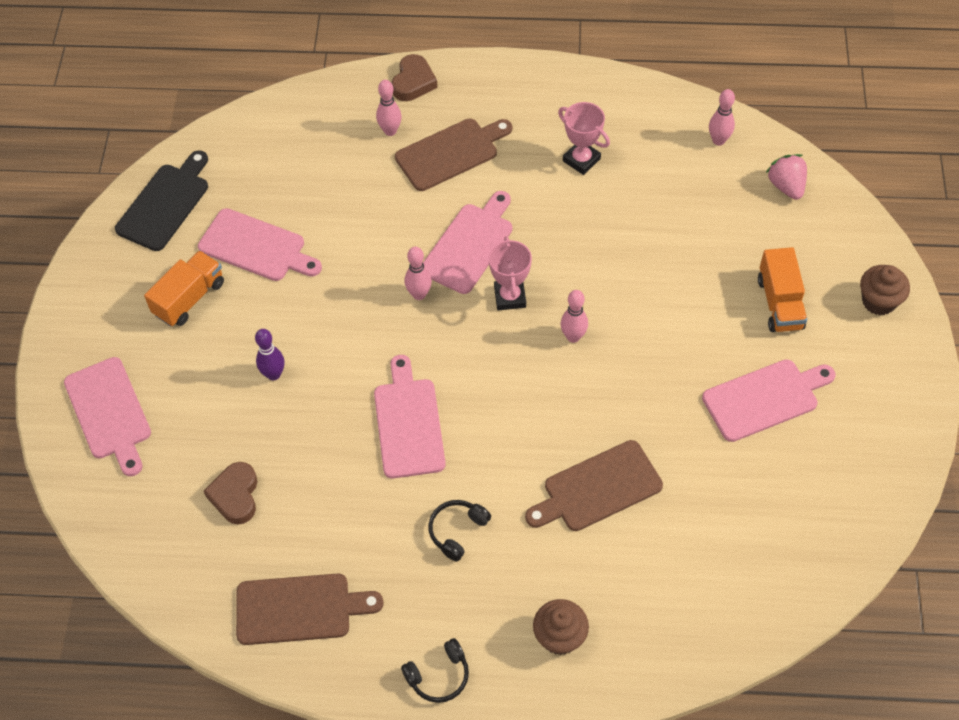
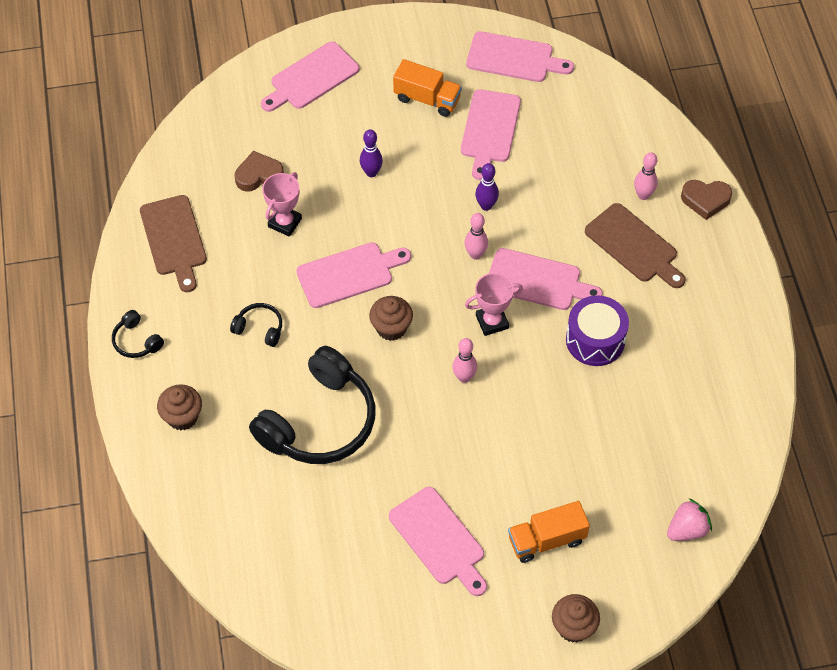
camera: 75 degrees right, 0 degrees up
(165, 204) = (514, 58): black cutting board -> pink cutting board
(358, 271) = (486, 206): none -> purple bowling pin
(492, 394) = (391, 328): none -> brown cupcake
(556, 211) = (595, 340): none -> purple drum
(581, 160) = (660, 350): pink trophy -> pink trophy (285, 223)
(598, 488) = (319, 421): brown cutting board -> black headphones
(718, 140) = (723, 462): pink bowling pin -> none

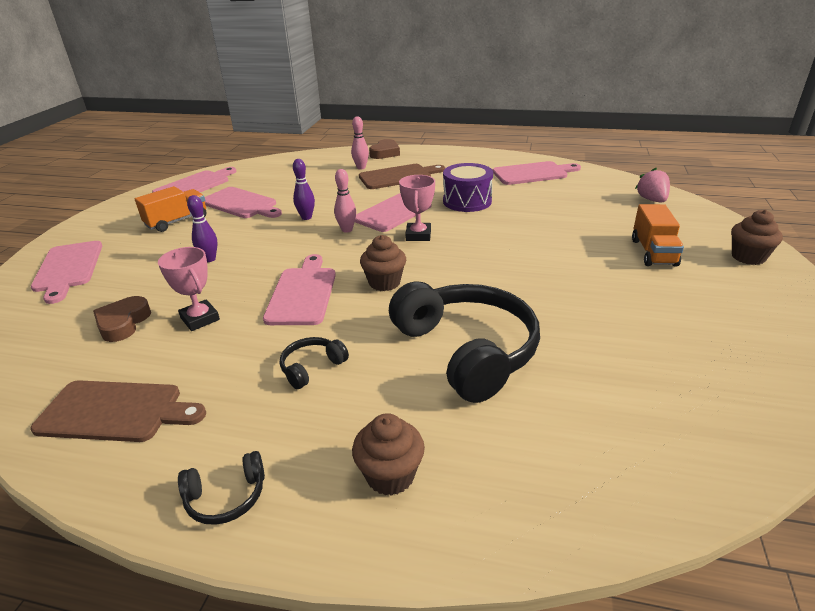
camera: 65 degrees left, 25 degrees down
(439, 539) = (644, 305): pink cutting board -> pink cutting board (533, 173)
(464, 377) = (465, 257): pink bowling pin -> none

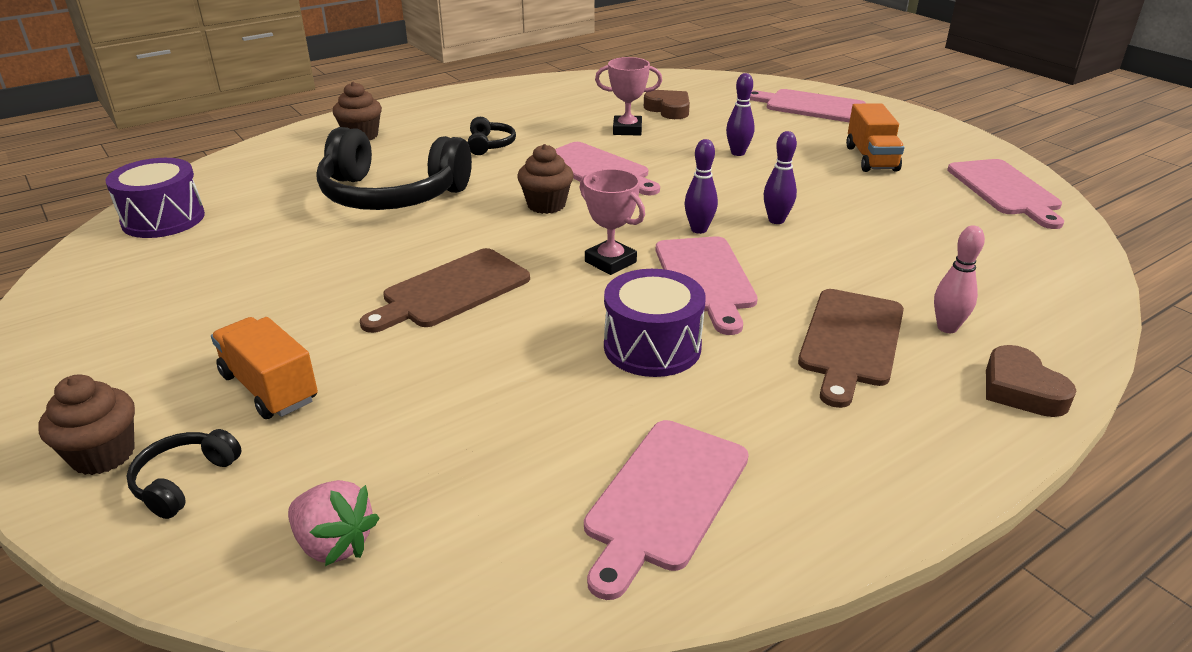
camera: 130 degrees right, 0 degrees up
(116, 411) = (559, 95): brown cutting board -> brown cutting board (451, 291)
(226, 497) = (435, 103): black headphones -> black headphones (184, 481)
(241, 204) = (884, 199): pink cutting board -> none
(347, 230) = (699, 229): pink bowling pin -> purple bowling pin
(698, 439) = (163, 219): none -> purple drum

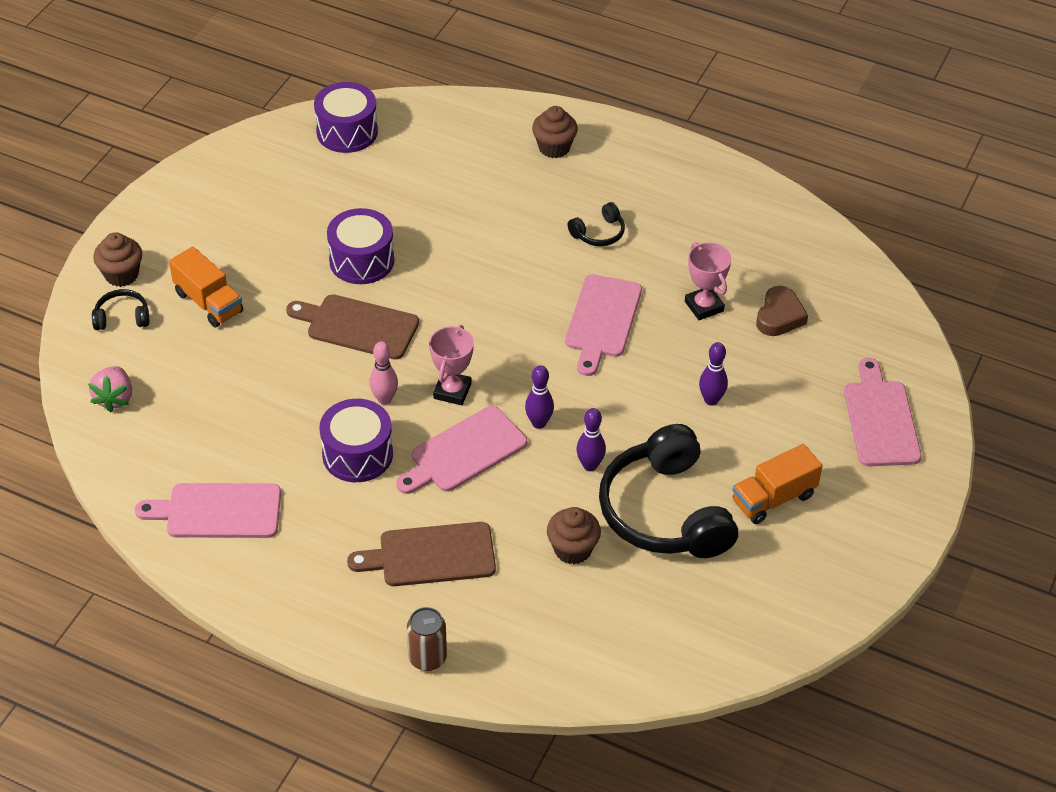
camera: 60 degrees right, 15 degrees up
(269, 388) = (208, 302): orange truck -> orange truck turned 120 degrees clockwise
(358, 261) = (361, 260): none -> purple drum
(391, 195) = (466, 224): black headphones -> black headphones (665, 512)
(546, 205) = (515, 318): brown cupcake -> brown cupcake (572, 549)
(947, 328) = (484, 606): pink bowling pin -> pink bowling pin (384, 399)
(1005, 190) = (772, 611): pink cutting board -> none
(1021, 389) = (427, 658): brown heart -> brown can

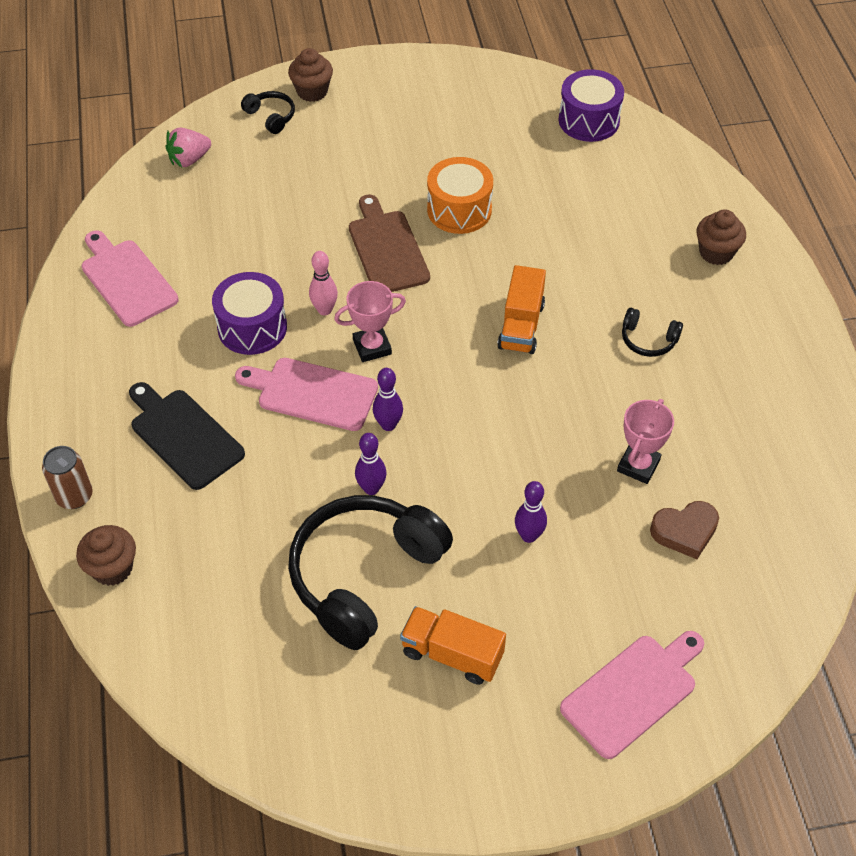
camera: 55 degrees right, 5 degrees up
(208, 302) = (330, 152): orange truck -> orange truck (521, 326)
(361, 260) = (459, 210): purple drum -> orange drum
(431, 556) = (183, 436): brown cutting board -> black cutting board
(572, 549) = (266, 530): brown cupcake -> brown cupcake (112, 568)
(602, 320) = (547, 401): pink cutting board -> none

